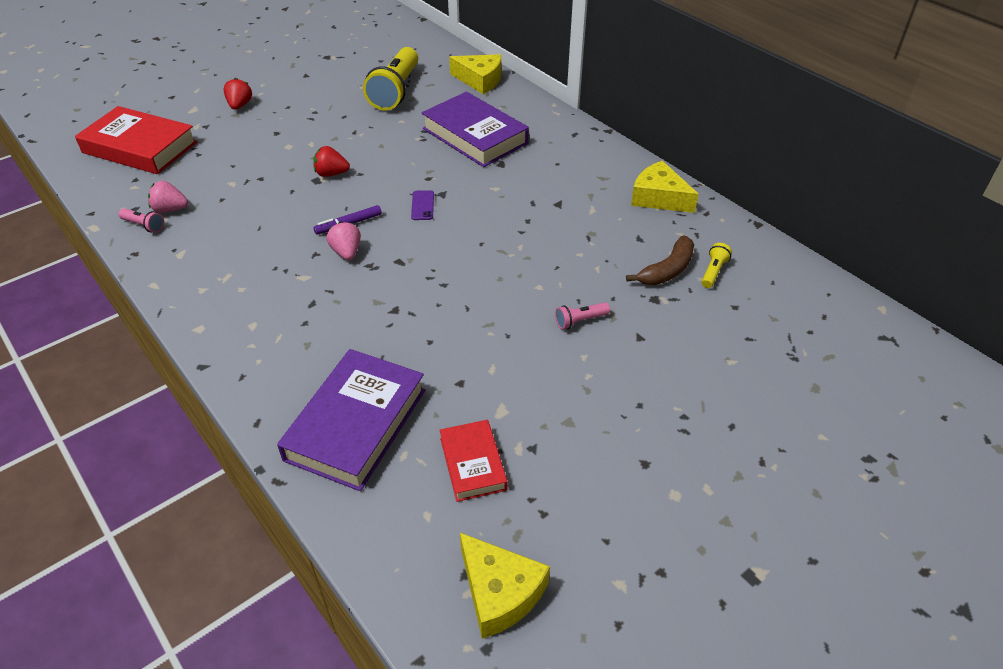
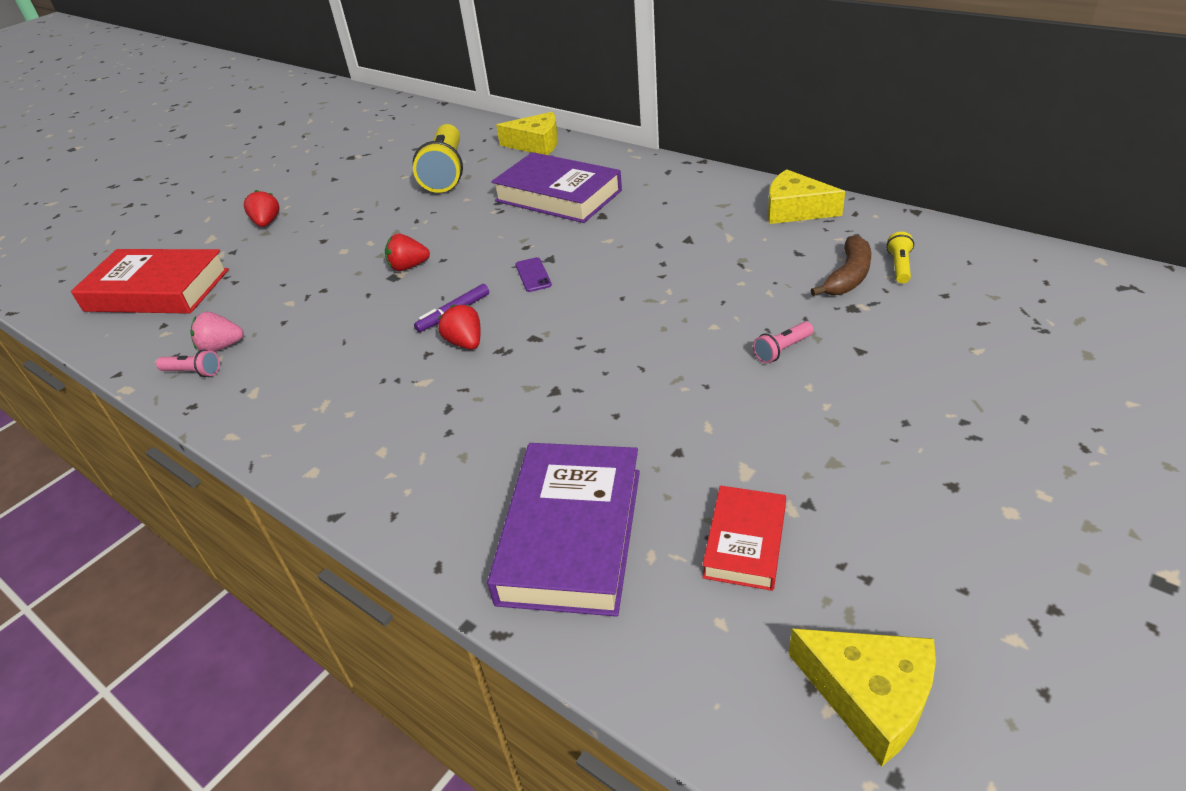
camera: 10 degrees left, 5 degrees down
(346, 252) = (465, 343): pink strawberry -> red strawberry
(473, 464) = (745, 542): red book -> red book turned 45 degrees clockwise

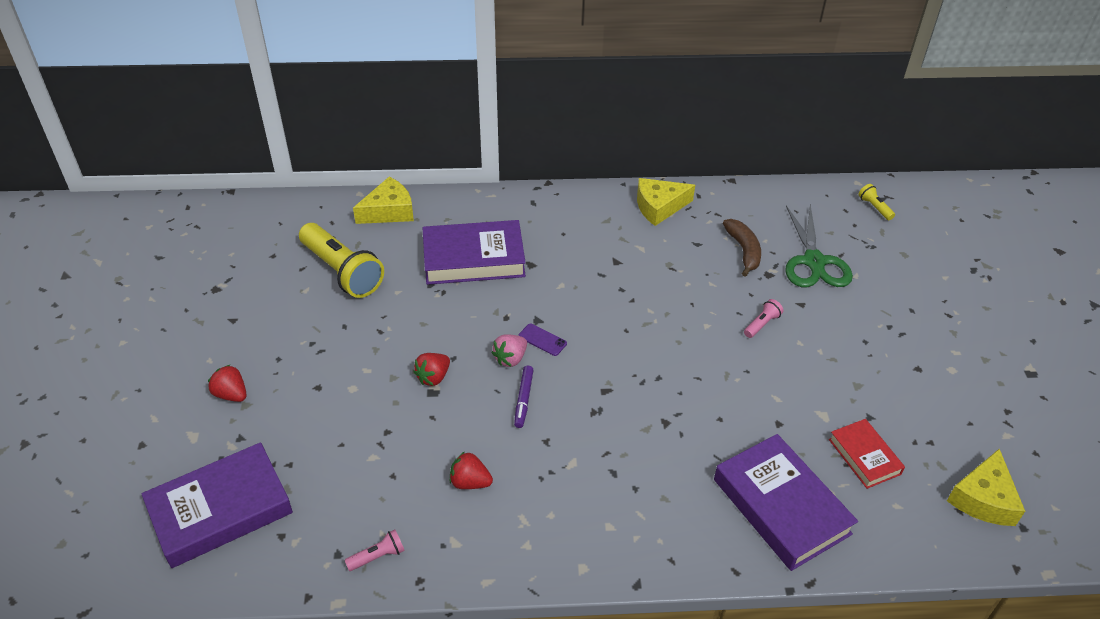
camera: 45 degrees left, 5 degrees up
(157, 290) = (220, 510): red book -> purple book
(221, 347) = (370, 524): pink strawberry -> pink strawberry (510, 359)
(465, 343) = (563, 419): red strawberry -> red strawberry (470, 482)
(782, 350) = (762, 324): pink flashlight -> pink flashlight turned 150 degrees counterclockwise
(869, 696) = (983, 498): yellow cheese -> yellow cheese turned 120 degrees clockwise
(899, 266) = (764, 230): yellow flashlight -> yellow flashlight (874, 207)
(932, 316) = (814, 262): none -> green scissors

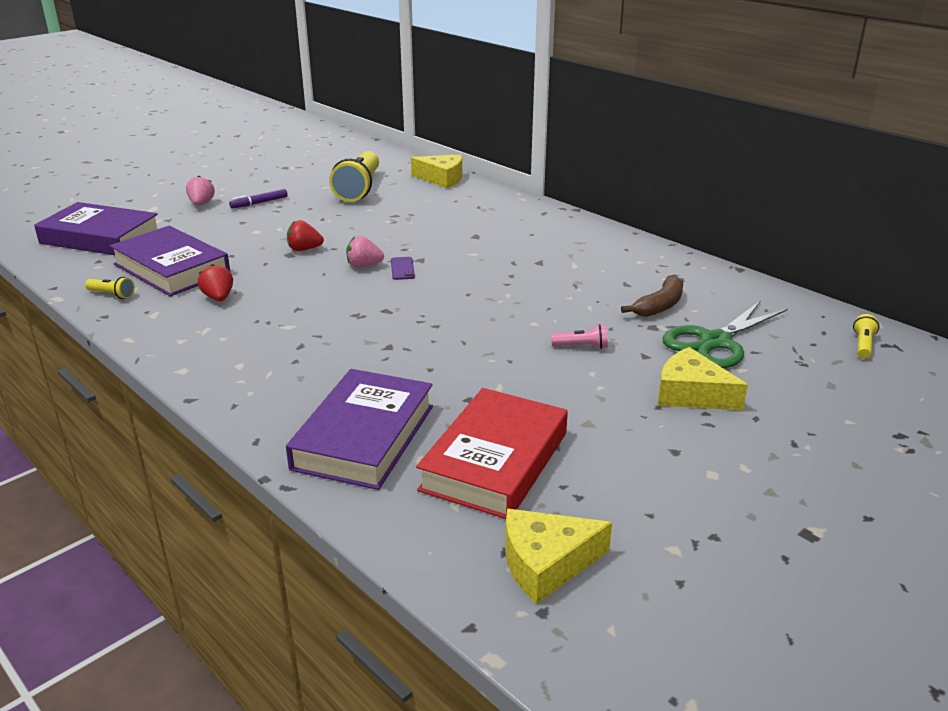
camera: 50 degrees right, 15 degrees down
(231, 394) = (201, 204): red strawberry -> pink strawberry
(378, 556) = (112, 295): pink flashlight -> yellow flashlight
(473, 258) = (445, 217): purple book -> purple book (172, 269)
(523, 399) = (328, 285): purple marker -> purple marker (259, 203)
(659, 207) = (638, 254): yellow cheese -> yellow cheese (691, 394)
(864, 456) = (495, 461): red book -> red book, size x1.79

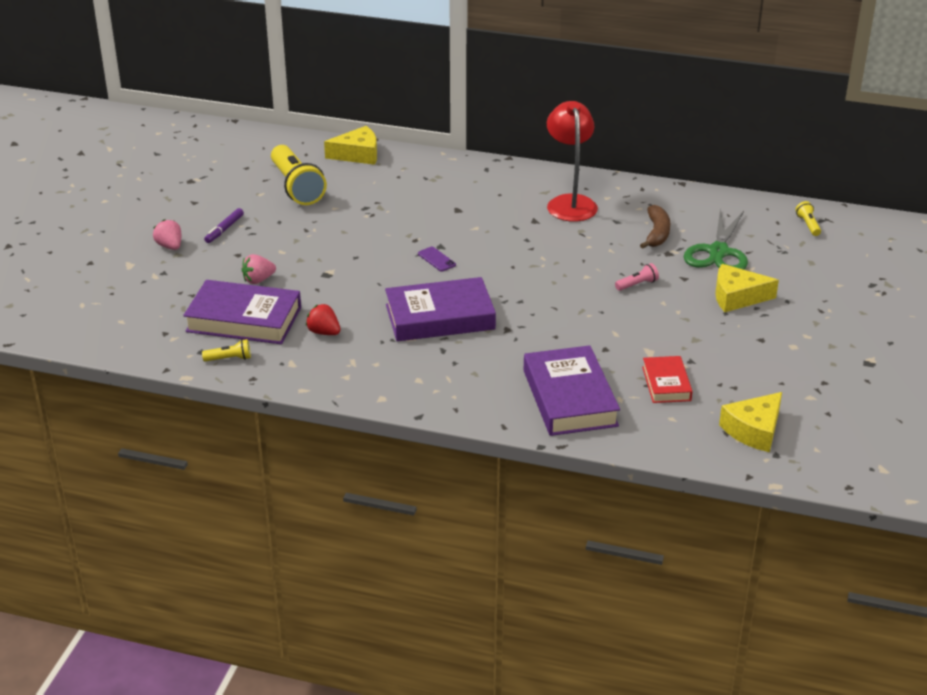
camera: 30 degrees left, 5 degrees up
(100, 237) = (128, 310): purple book -> purple book (440, 317)
(304, 249) = (332, 266): red strawberry -> none
(364, 266) = (402, 266): pink strawberry -> pink strawberry (258, 280)
(495, 461) = (666, 384): red book -> red book, size x0.56
(594, 256) = (570, 203): none -> red lamp

